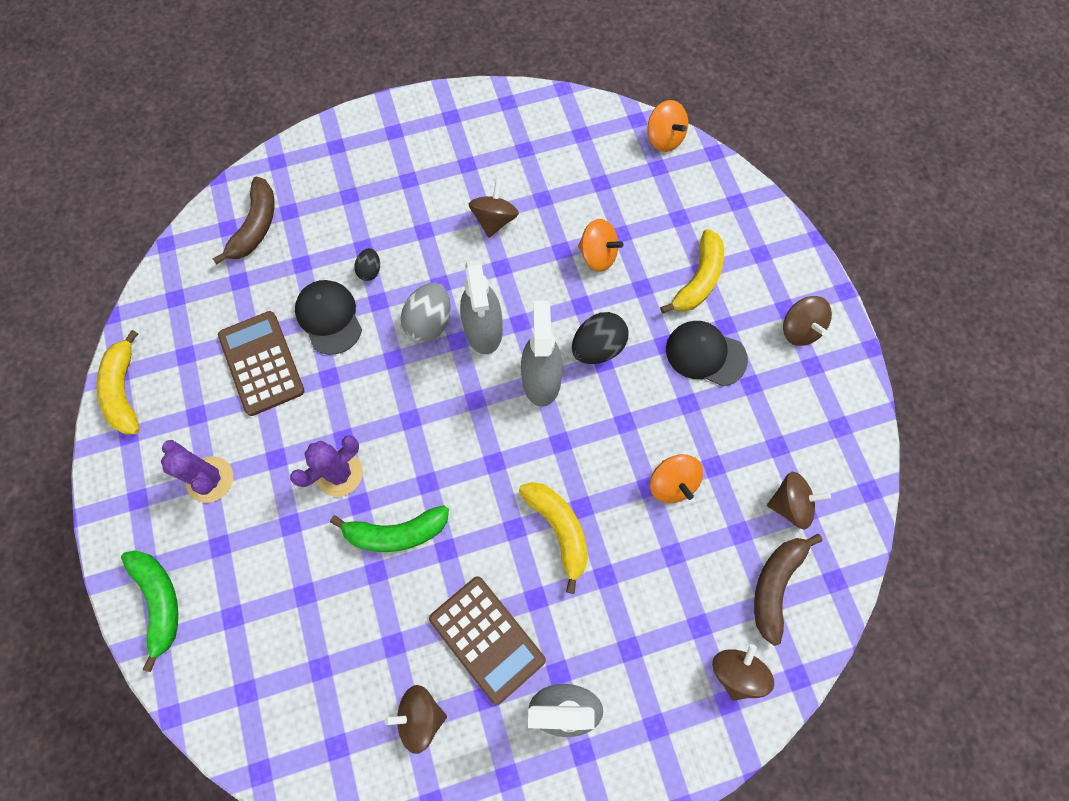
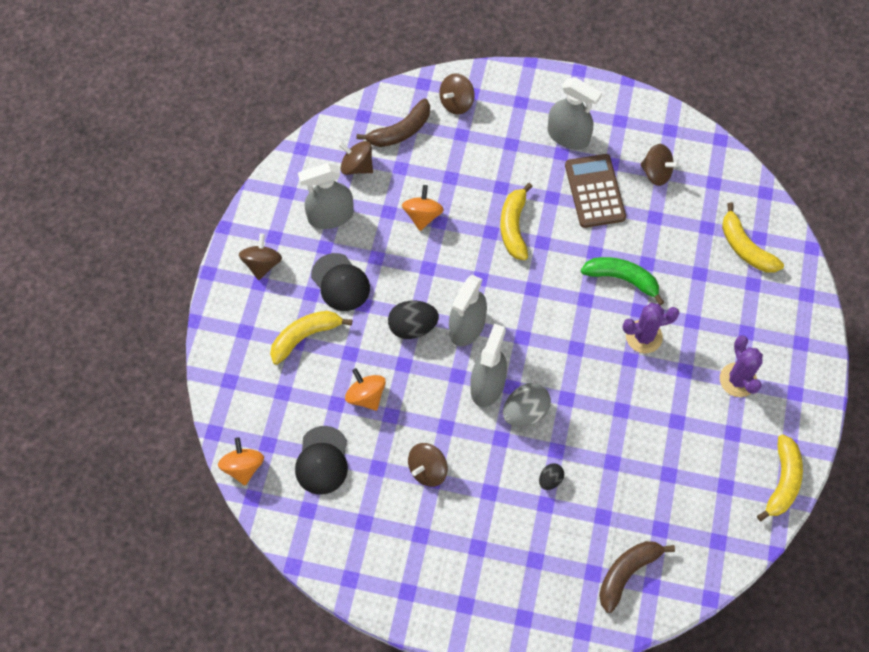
camera: 150 degrees left, 5 degrees down
(159, 601) = (798, 317): green banana -> none
(259, 666) = (745, 247): none -> yellow banana
(262, 363) = (668, 447): brown calculator -> none
(329, 318) = (600, 457): black cap -> black cap (322, 460)
(772, 424) = (330, 216): none -> grey spray bottle

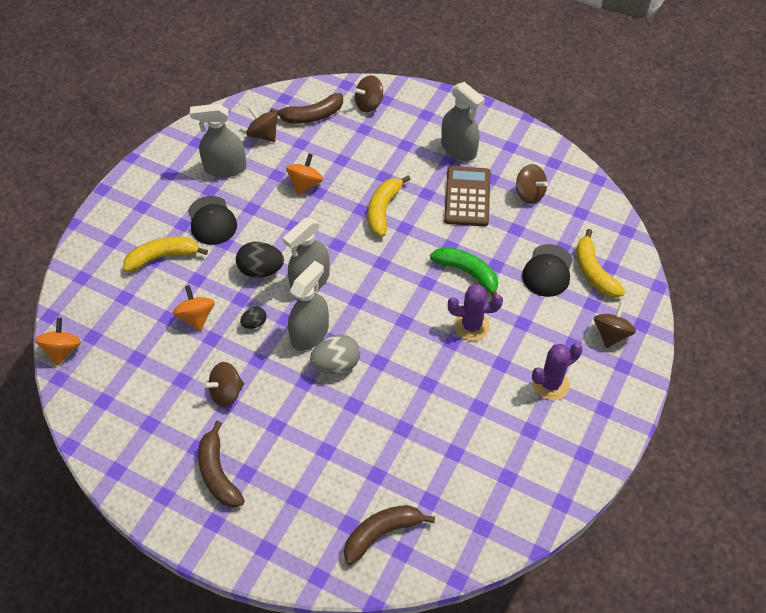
camera: 15 degrees right, 10 degrees down
(262, 264) = (150, 192): brown spinning top -> brown spinning top (611, 334)
(322, 460) = (134, 362): black cap -> black cap (548, 271)
(450, 555) = (218, 473): none -> brown banana
(550, 480) = (338, 429): black egg -> black egg (254, 323)
(738, 380) = (550, 384): purple cactus -> purple cactus turned 60 degrees clockwise
(782, 481) = (566, 487): yellow banana -> none

